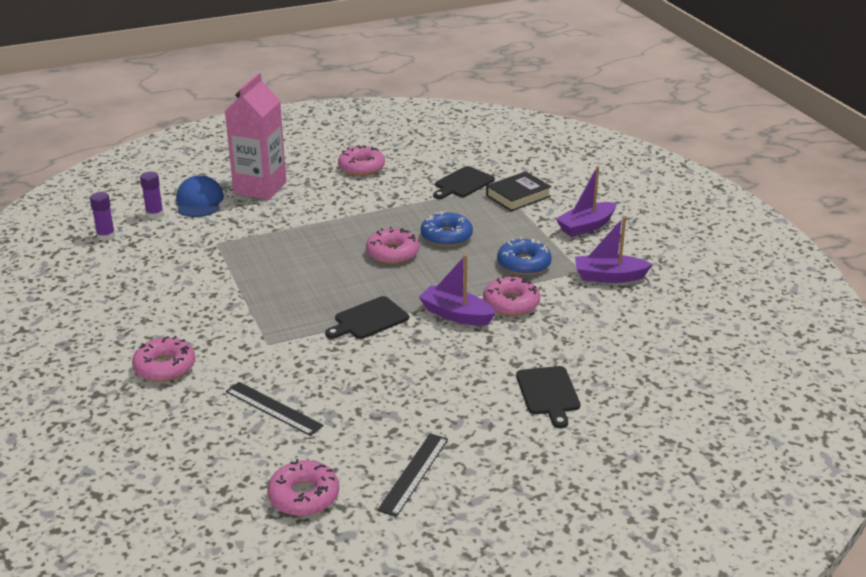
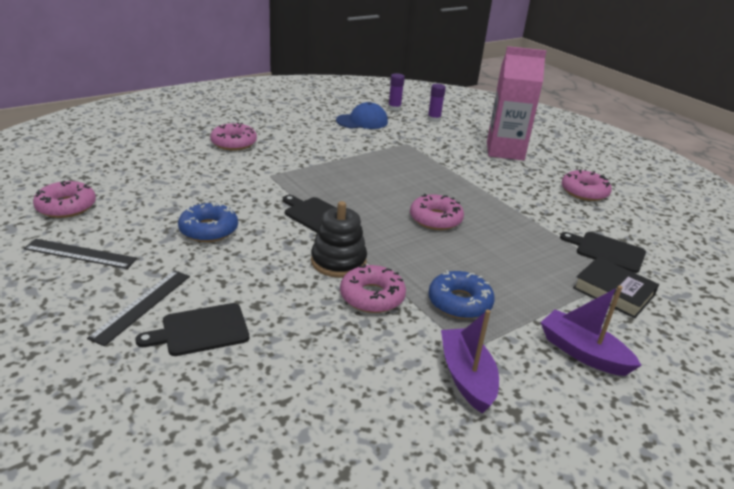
camera: 75 degrees right, 0 degrees up
(199, 201) = (464, 131): blue cap -> blue cap (362, 121)
(273, 408) = (181, 185): black ruler -> black ruler (142, 305)
(446, 236) = (486, 247): blue donut -> blue donut (208, 230)
(456, 315) = (338, 261): purple boat -> black stacking toy

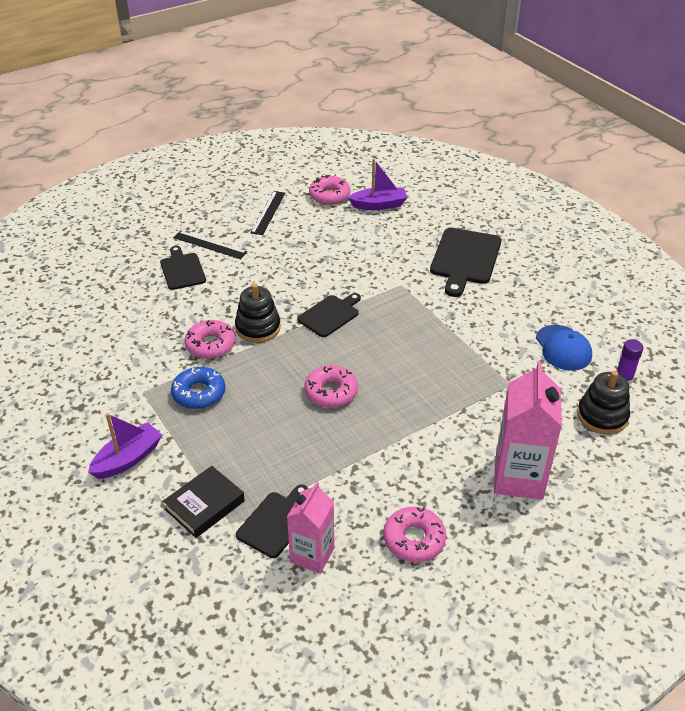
camera: 95 degrees right, 10 degrees up
(208, 230) = (302, 260): blue donut -> none
(234, 143) = (465, 259): pink donut -> black cutting board
(434, 119) = (602, 416): purple glue stick -> black stacking toy
(466, 377) = (116, 387): purple boat -> purple boat (379, 205)
(628, 234) = (312, 555): none -> pink carton

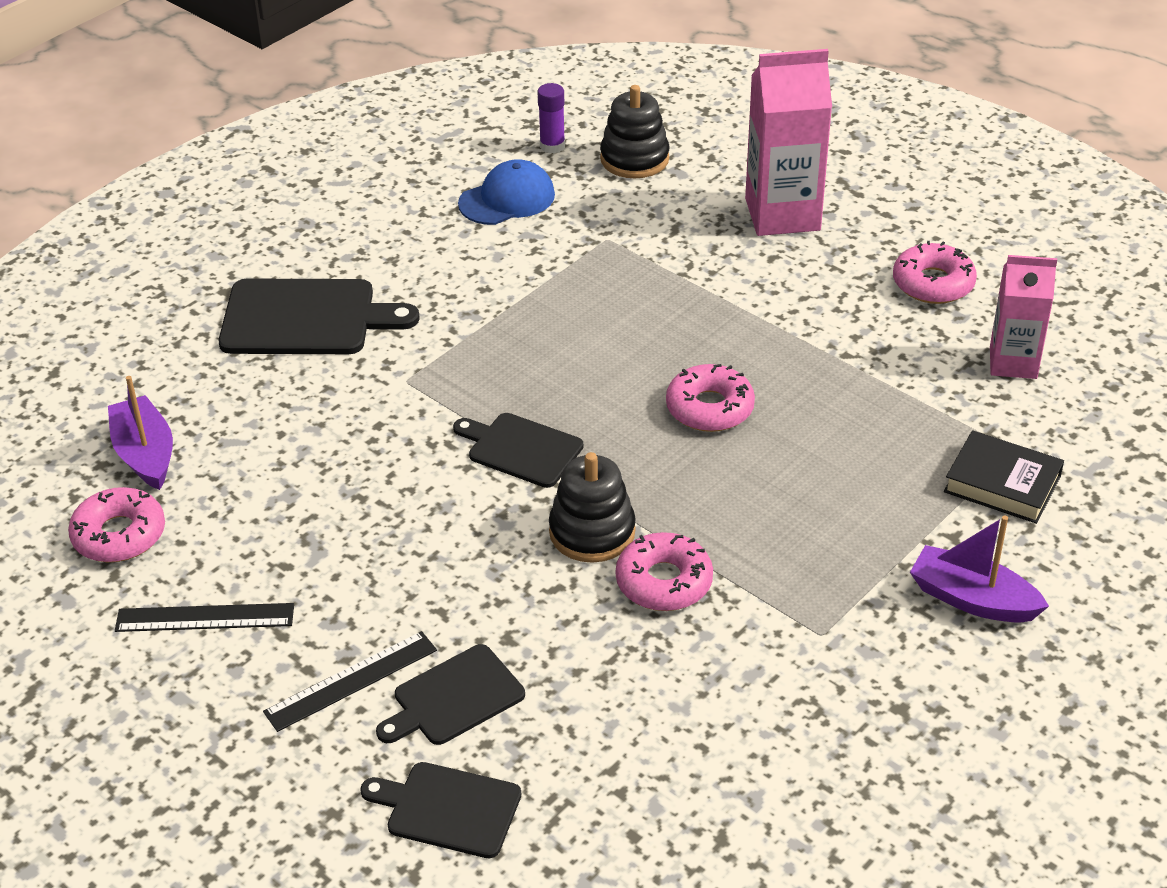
camera: 105 degrees left, 0 degrees up
(199, 393) = (789, 560): blue donut -> none
(210, 245) = (351, 681): black ruler -> black ruler turned 45 degrees clockwise
(275, 522) = (984, 407): black cutting board -> black cutting board (448, 809)

